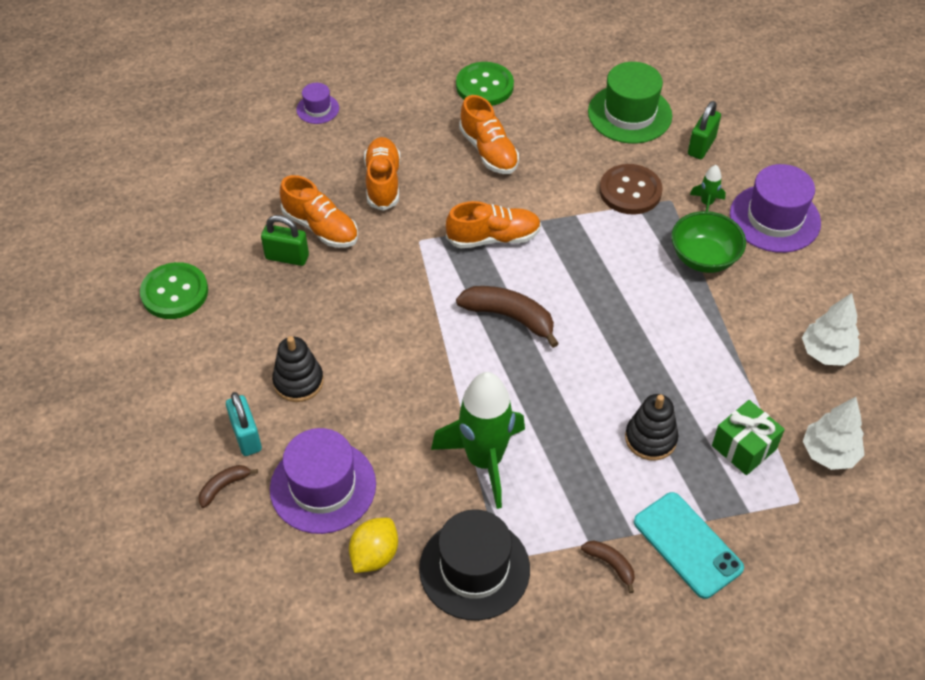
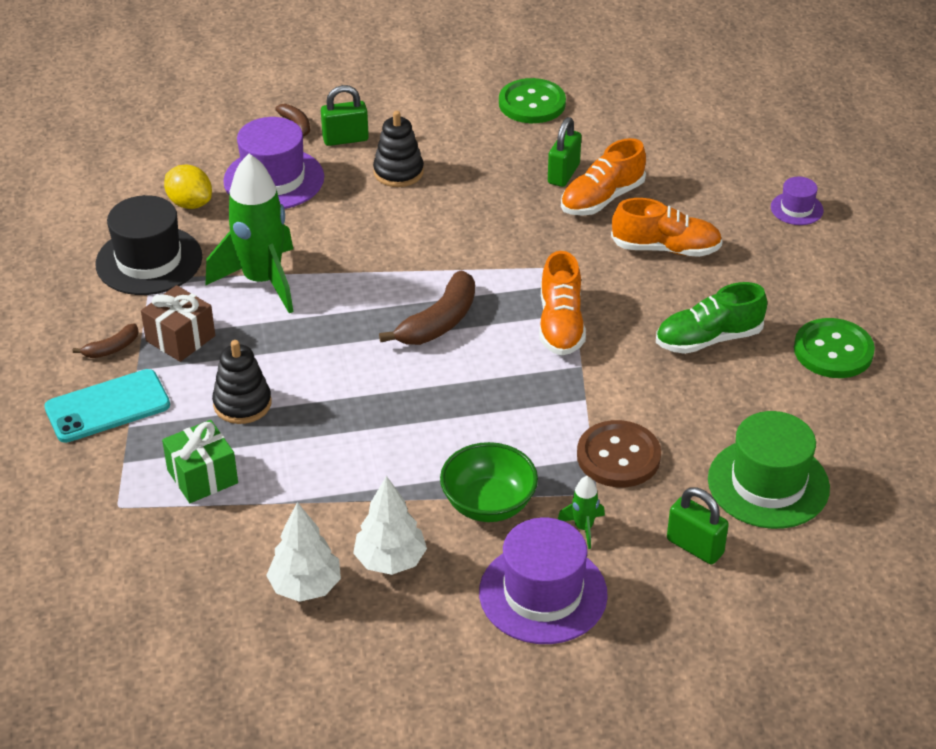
camera: 100 degrees right, 10 degrees down
(246, 436) = (345, 139): turquoise padlock -> green padlock
(488, 151) = (708, 339): orange shoe -> green shoe
(581, 509) = (180, 338): none -> brown gift
(829, 453) = (166, 549): white tree -> white tree (390, 561)

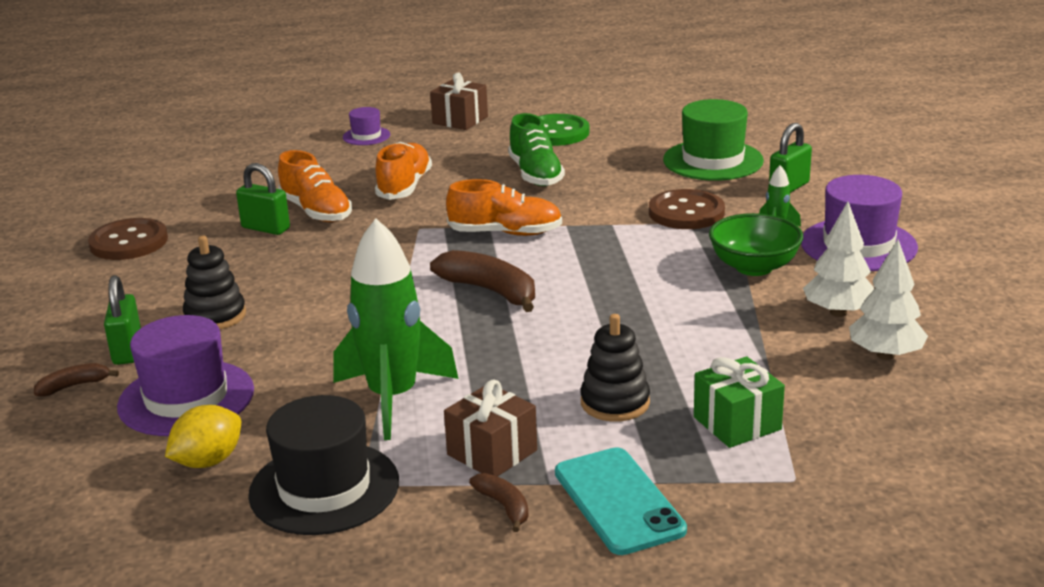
camera: 85 degrees left, 15 degrees down
(532, 103) = (129, 242): green button -> brown button
(858, 273) = (460, 120): none -> brown gift

